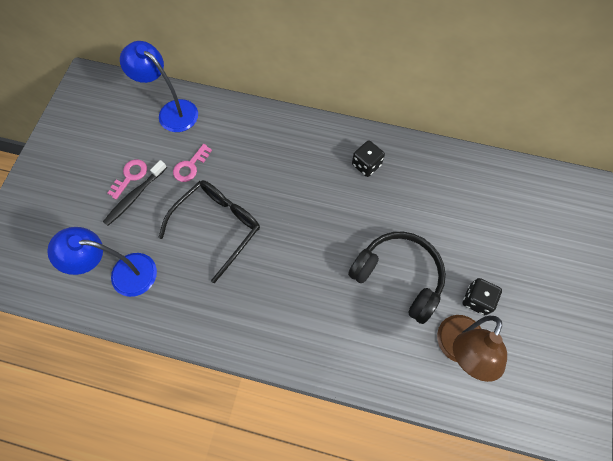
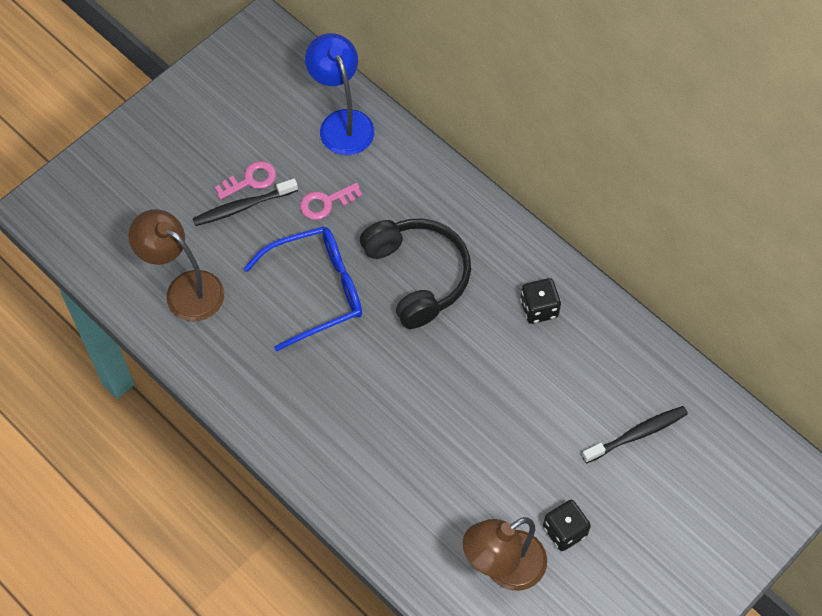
camera: 30 degrees right, 5 degrees down
(124, 274) = (185, 289): blue lamp -> brown lamp
(218, 226) = (317, 290): black glasses -> blue glasses
(398, 276) = (490, 456): black headphones -> black headphones (418, 275)
(476, 211) = (637, 434): none -> black toothbrush

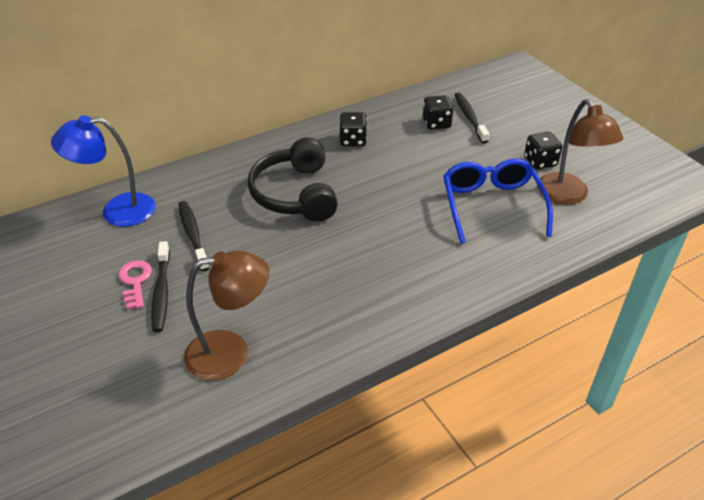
camera: 75 degrees left, 20 degrees down
(185, 289) = (231, 353): brown lamp -> brown lamp turned 150 degrees counterclockwise
(317, 290) = (280, 256): blue glasses -> blue glasses (492, 206)
(326, 203) = (193, 235): pink key -> black toothbrush
(418, 275) = (295, 194): black headphones -> black headphones turned 90 degrees counterclockwise
(609, 396) = (436, 123): none -> black dice

